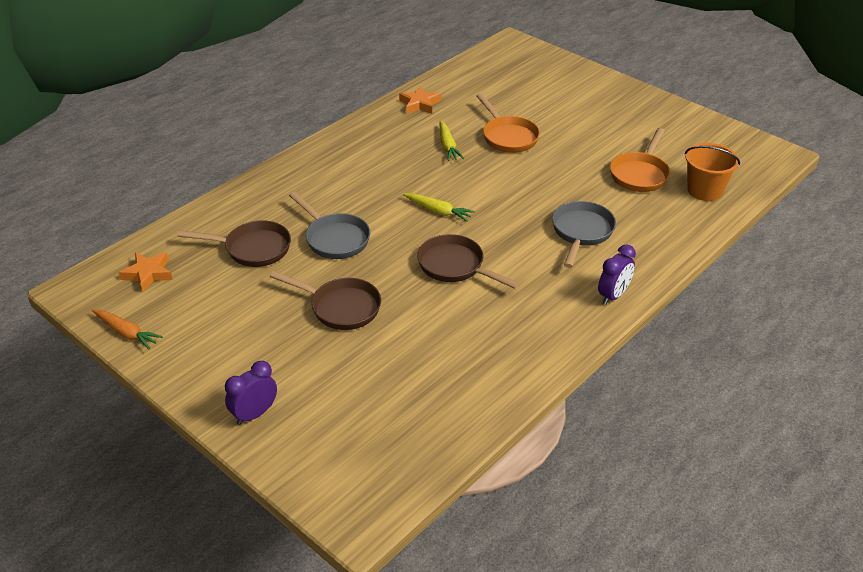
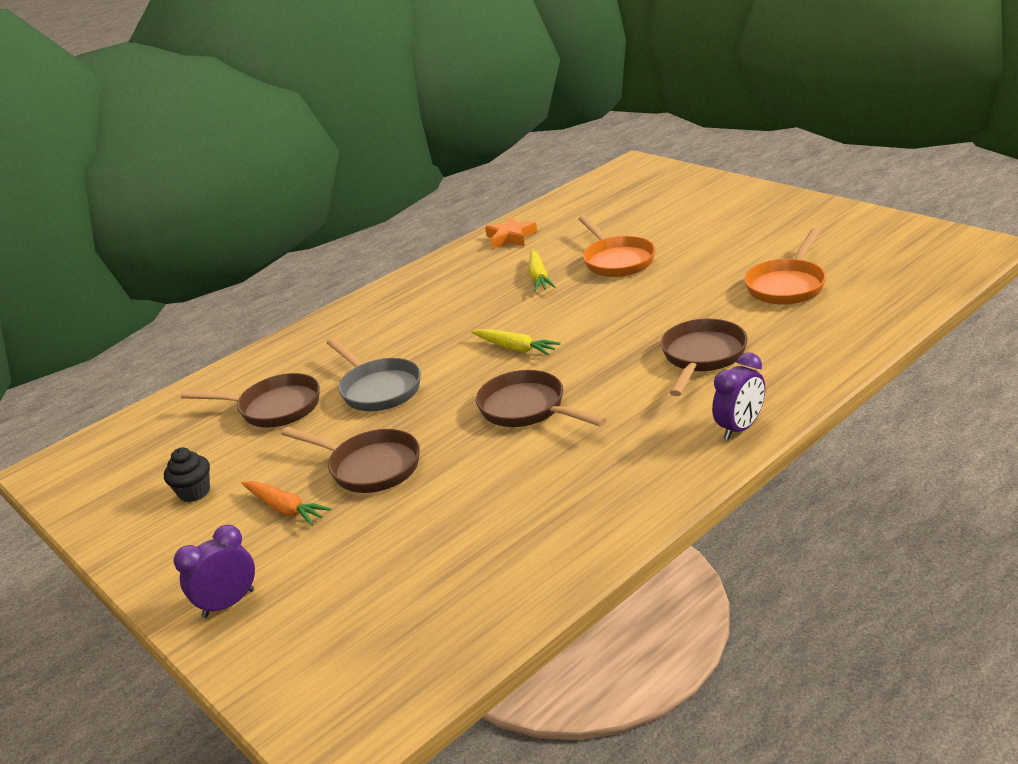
camera: 10 degrees right, 10 degrees down
(126, 333) = (94, 513): orange carrot -> orange carrot (285, 508)
(148, 274) = (140, 445): orange star -> none
(204, 319) = (194, 492): none -> black cupcake
(581, 232) = (702, 357): grey pan -> brown pan
(704, 190) = (876, 295): orange bucket -> none

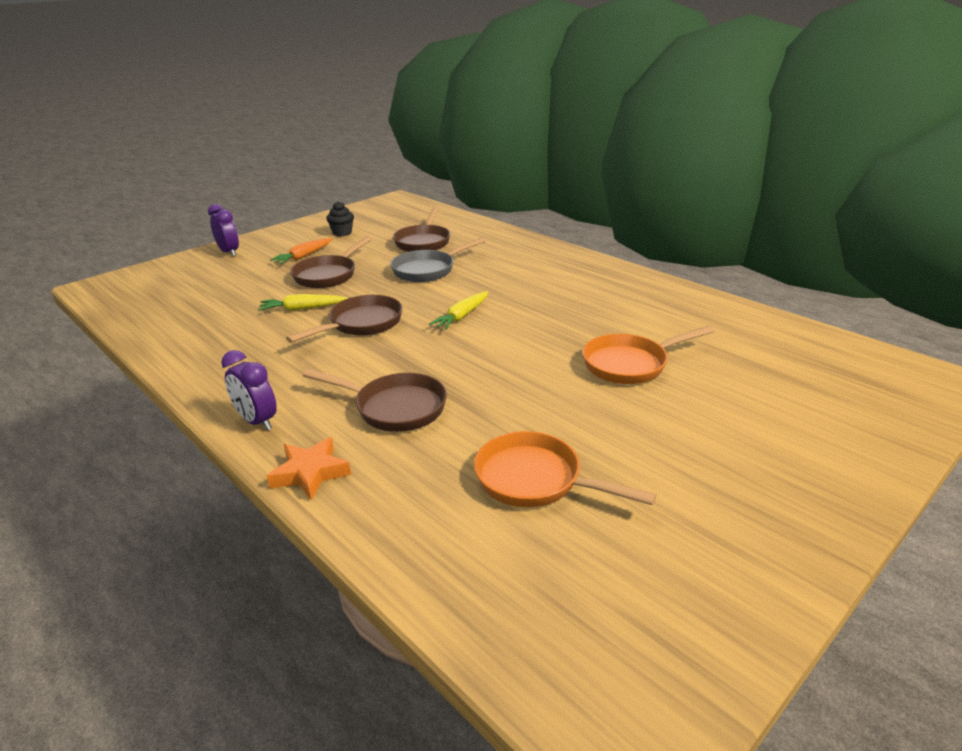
camera: 85 degrees right, 0 degrees up
(511, 237) = (696, 307): orange star -> orange star (310, 473)
(539, 277) = (599, 323): yellow carrot -> yellow carrot (302, 309)

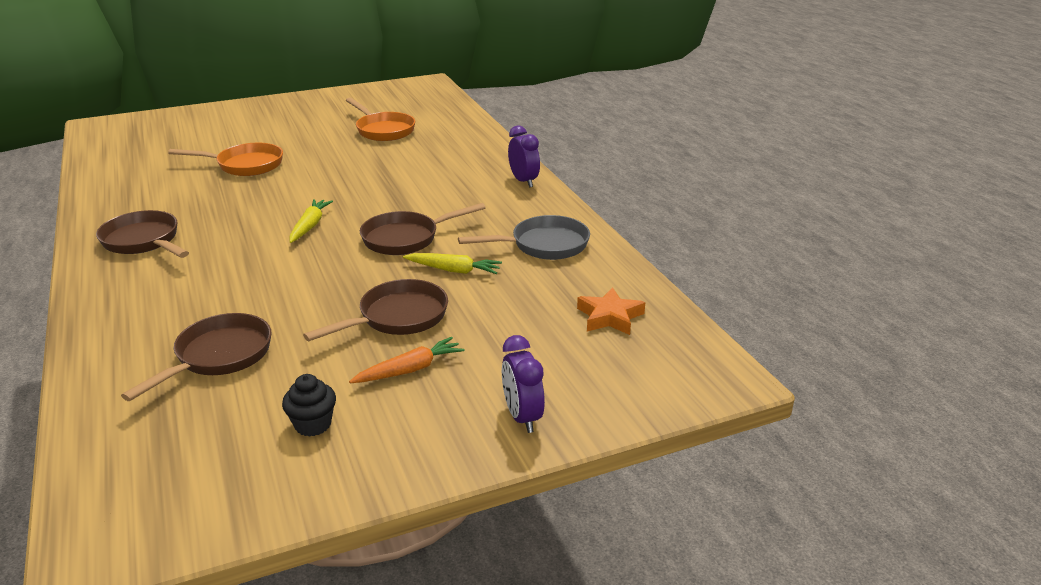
camera: 160 degrees left, 0 degrees up
(310, 473) = (498, 152): orange star -> orange star (609, 317)
(395, 408) = (428, 171): brown pan -> brown pan (143, 241)
(428, 270) = (275, 295): grey pan -> grey pan (544, 245)
(462, 316) = (310, 226): yellow carrot -> yellow carrot turned 45 degrees counterclockwise

